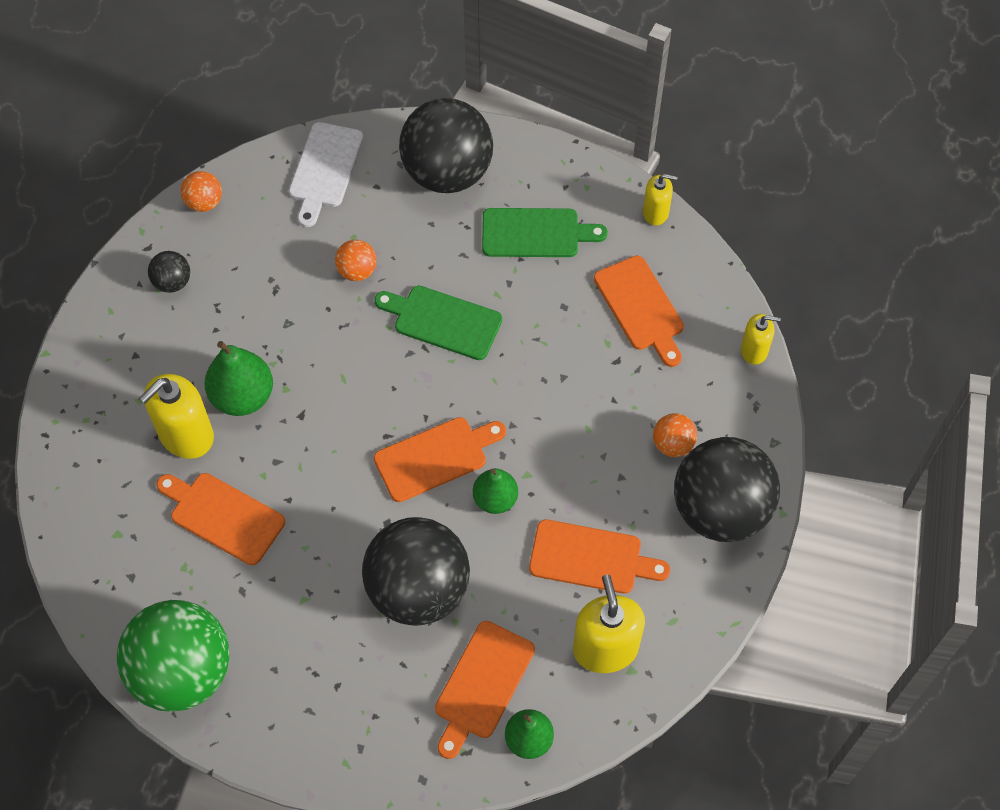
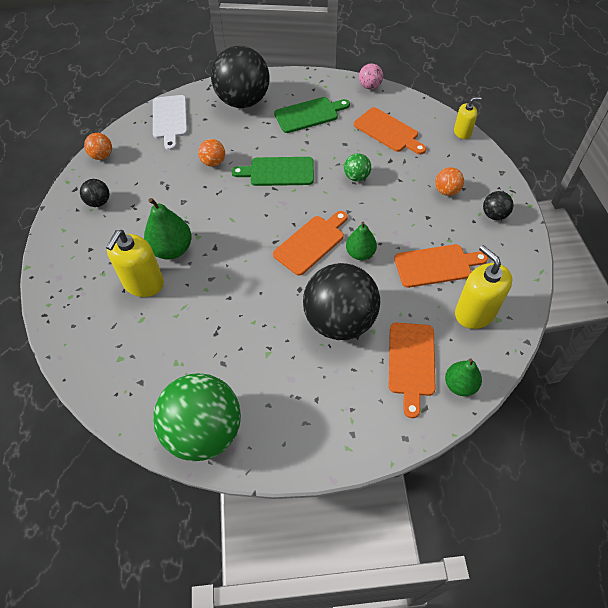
camera: 20 degrees left, 5 degrees down
(223, 516) = (189, 322): orange cutting board -> none
(552, 372) = (356, 177): none -> green ball
(655, 212) = (370, 86): yellow soap dispenser -> pink ball
(720, 510) = (494, 215): black ball -> black ball, size x0.43

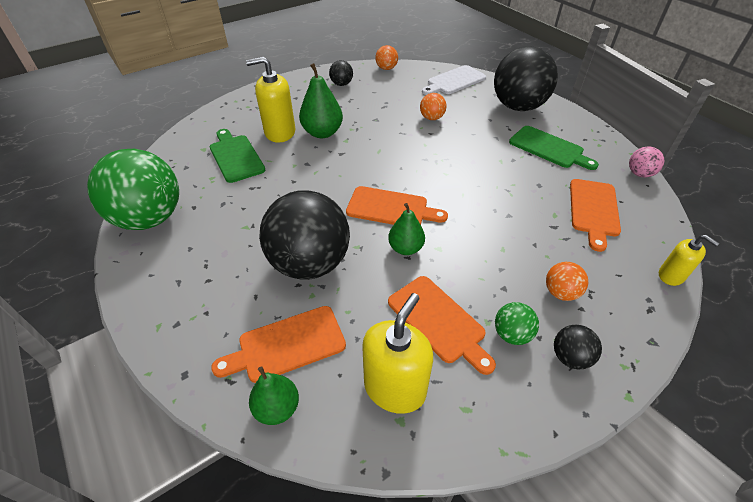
camera: 60 degrees right, 10 degrees down
(278, 172) = (458, 156): green cutting board -> green cutting board (236, 157)
(356, 177) = (504, 209): green ball -> green ball (511, 334)

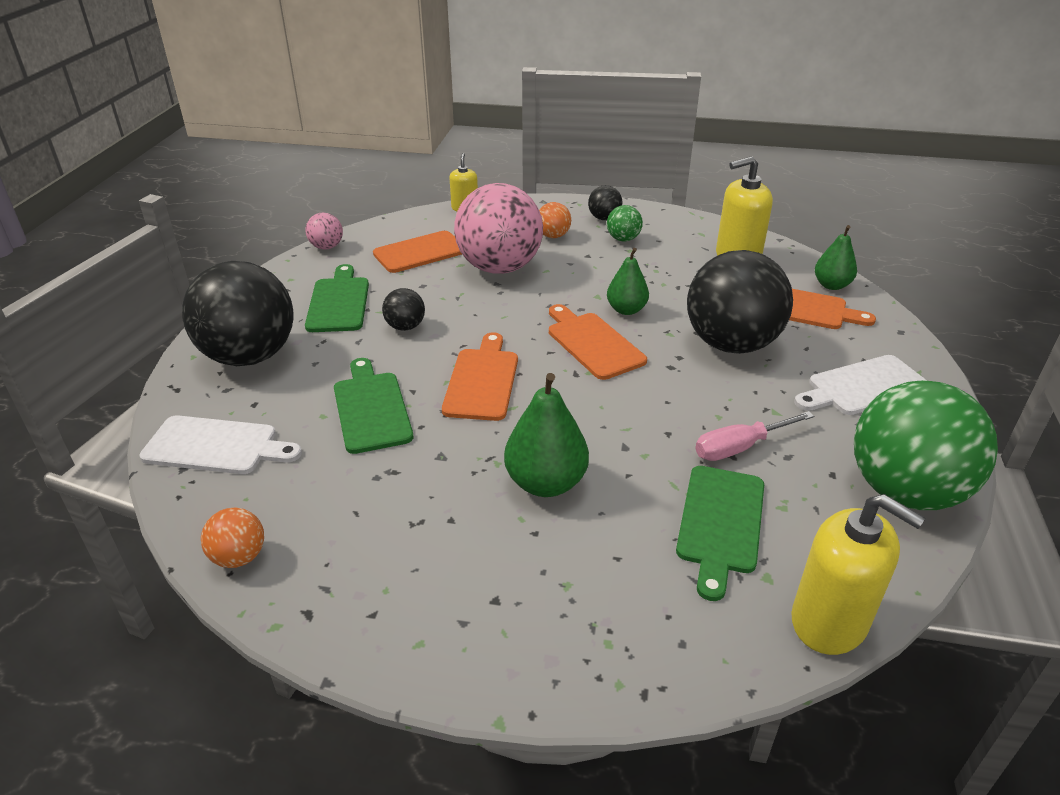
camera: 135 degrees left, 10 degrees down
(197, 282) = (864, 387): none -> white cutting board
(251, 193) = (739, 448): none -> pink screwdriver
(280, 132) = (609, 528): yellow soap dispenser -> yellow soap dispenser (829, 621)
(341, 84) = (373, 574): black ball -> black ball (405, 327)
(431, 118) = (371, 408): orange ball -> green cutting board
(438, 321) = (664, 265): orange cutting board -> orange cutting board (482, 381)
(530, 229) = (499, 268): none -> pink ball

